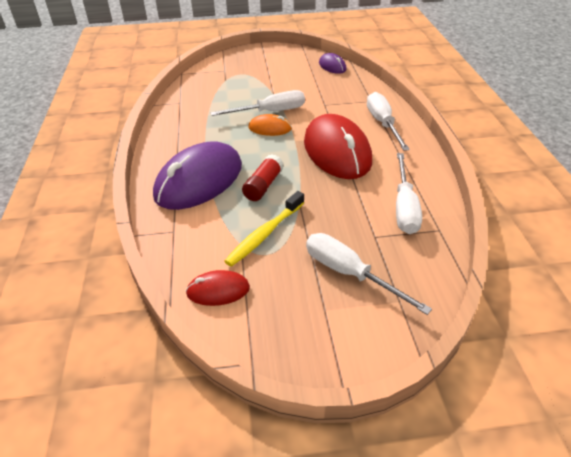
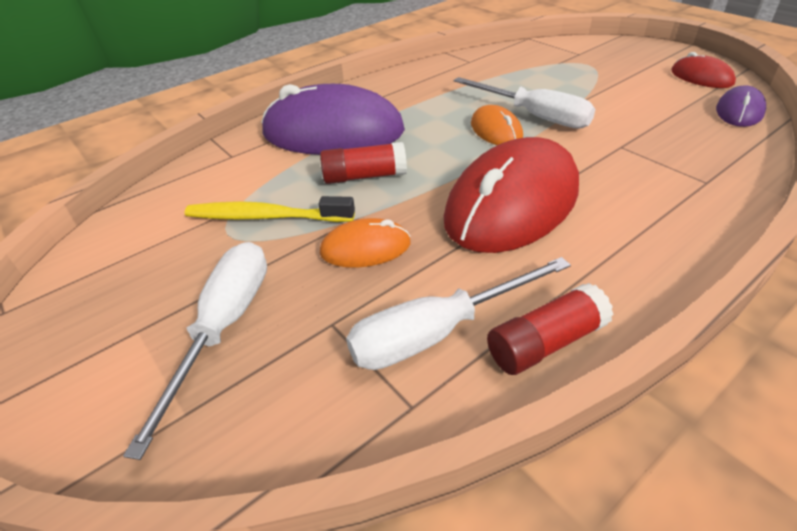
camera: 60 degrees right, 0 degrees up
(218, 290) = (143, 225): red mouse -> red mouse (701, 77)
(328, 207) = (365, 248): none -> orange mouse
(383, 124) = (655, 219): white screwdriver -> none
(430, 183) = (545, 343): none -> red glue stick

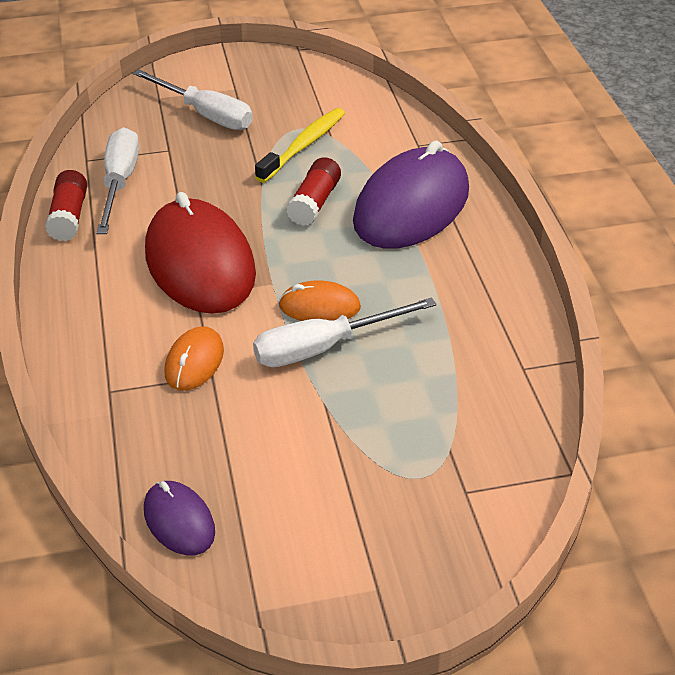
camera: 115 degrees right, 0 degrees up
(365, 248) = (222, 178): orange mouse -> orange mouse (194, 362)
(701, 77) = (283, 562): red mouse -> none

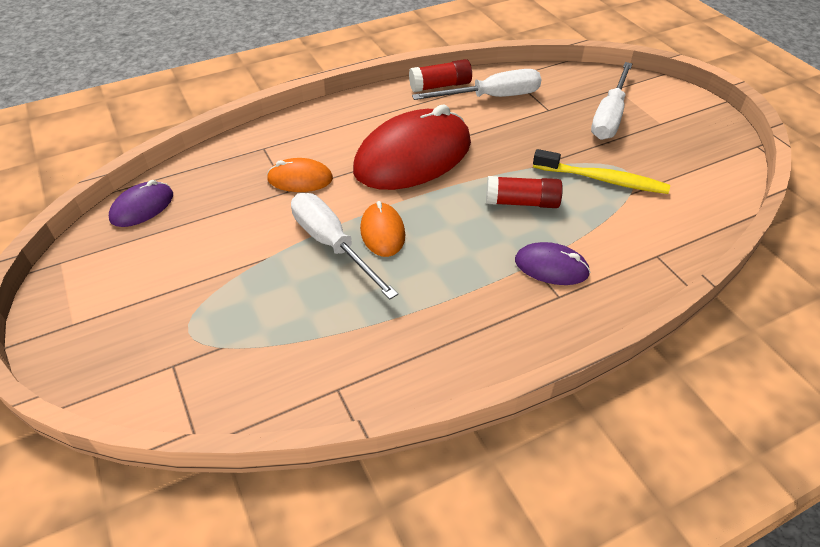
camera: 75 degrees right, 5 degrees up
(411, 206) = (551, 267): purple mouse -> purple mouse, size x0.47

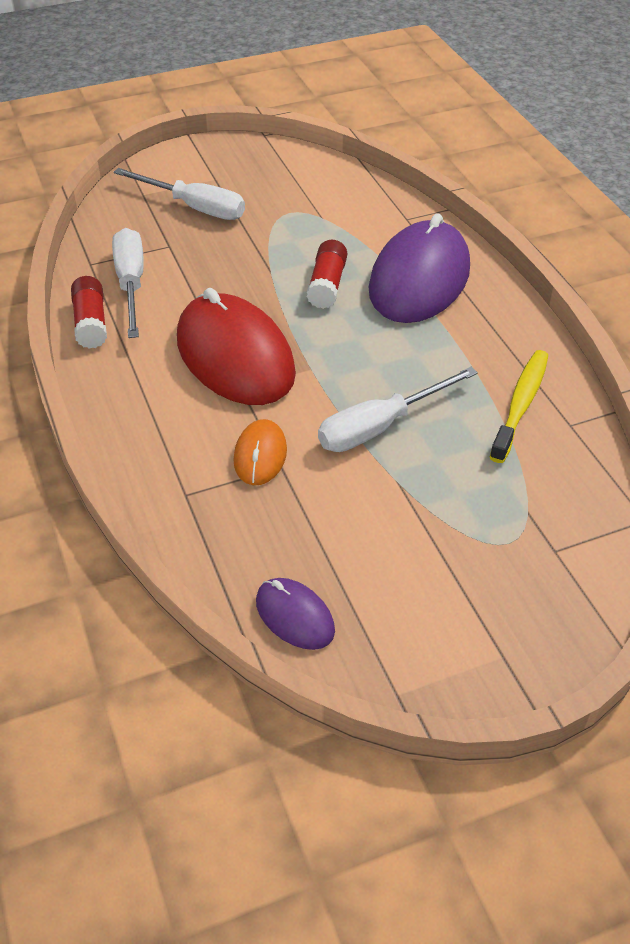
camera: 85 degrees left, 0 degrees up
(382, 232) = (363, 387): orange mouse -> none
(551, 267) = (419, 279): purple mouse -> purple mouse, size x2.11
(602, 179) = (299, 230): yellow toothbrush -> yellow toothbrush (520, 405)

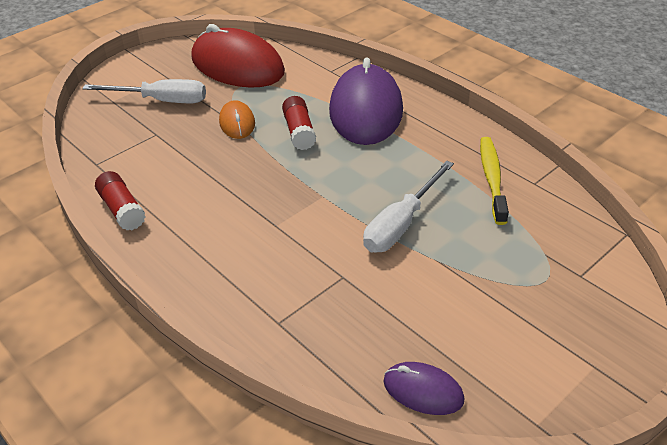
camera: 20 degrees left, 5 degrees down
(131, 284) = (140, 170): white screwdriver -> none
(235, 356) = (257, 203): red mouse -> red mouse (237, 66)
(260, 455) = (322, 273): orange mouse -> orange mouse (237, 122)

